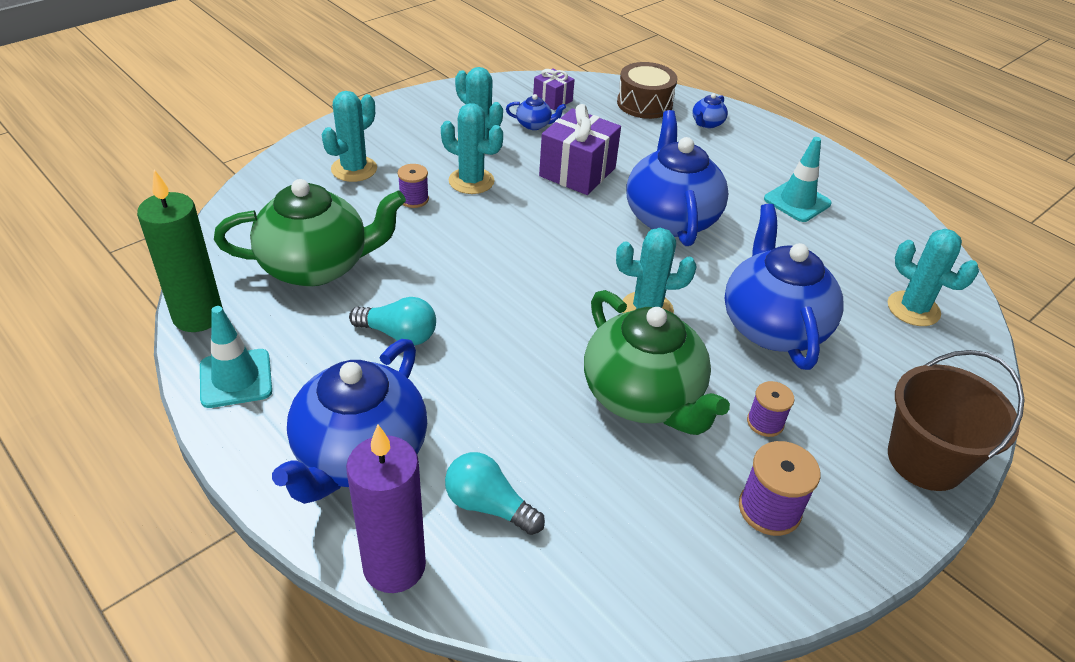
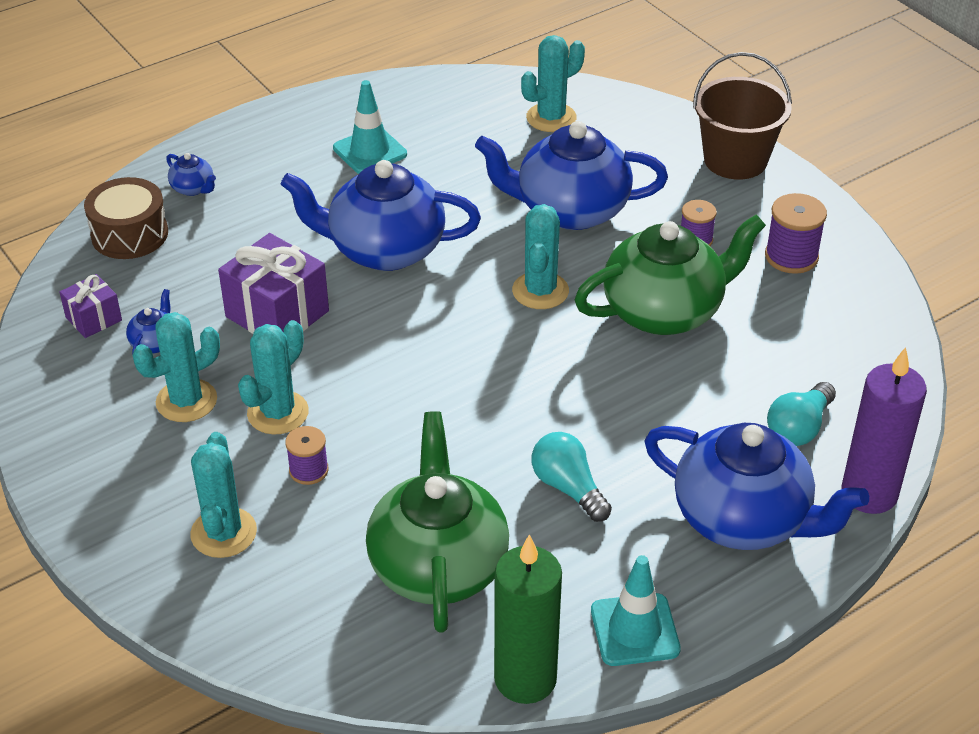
camera: 80 degrees left, 0 degrees up
(354, 169) = (223, 533): turquoise cactus -> turquoise cactus turned 45 degrees clockwise
(398, 334) = (568, 488): turquoise light bulb -> turquoise light bulb turned 60 degrees counterclockwise

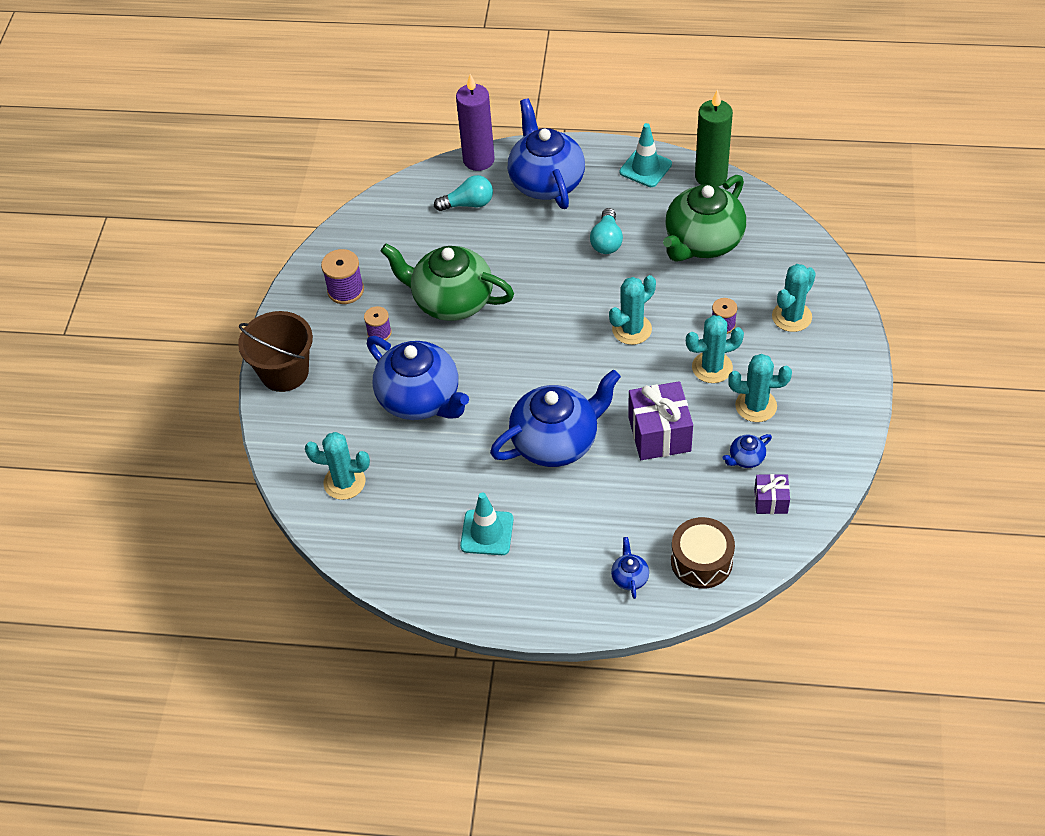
camera: 135 degrees left, 10 degrees up
(384, 250) = (556, 441): blue teapot -> blue teapot turned 75 degrees counterclockwise
(540, 291) = (500, 355): turquoise cactus -> turquoise cactus (632, 329)

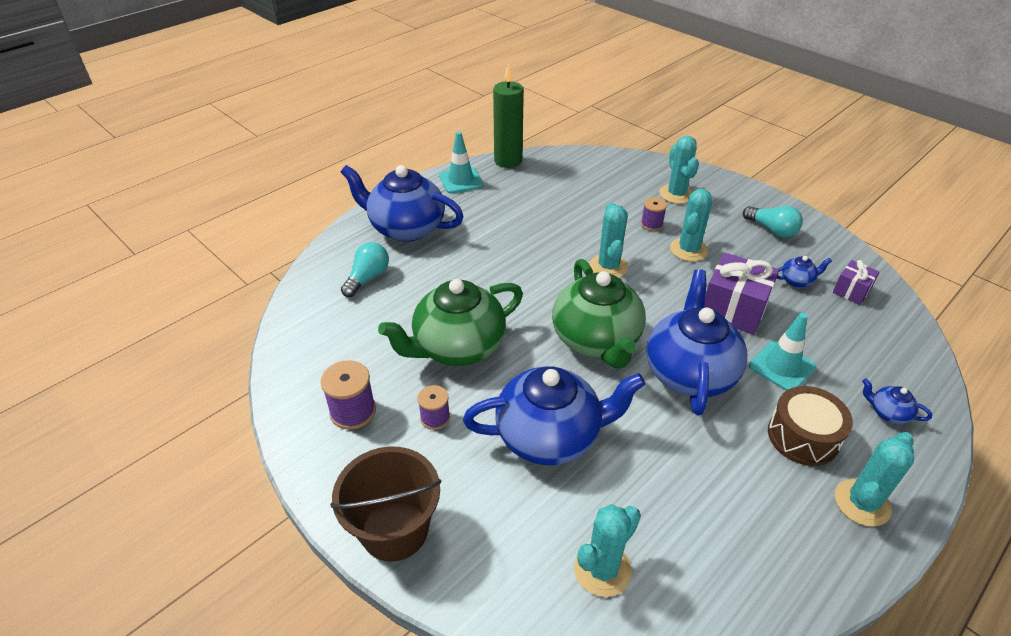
camera: 55 degrees left, 10 degrees down
(478, 160) = (332, 247): purple candle -> none
(487, 532) = (766, 484): turquoise traffic cone -> turquoise traffic cone (781, 366)
(607, 241) = (505, 232): turquoise light bulb -> turquoise light bulb (772, 230)
(701, 561) = (894, 360): brown drum -> brown drum (803, 436)
(703, 242) = (562, 193): green teapot -> green teapot (596, 340)
(746, 458) = (797, 281): blue teapot -> blue teapot turned 105 degrees counterclockwise
(756, 406) = (747, 250): turquoise cactus -> turquoise cactus (862, 503)

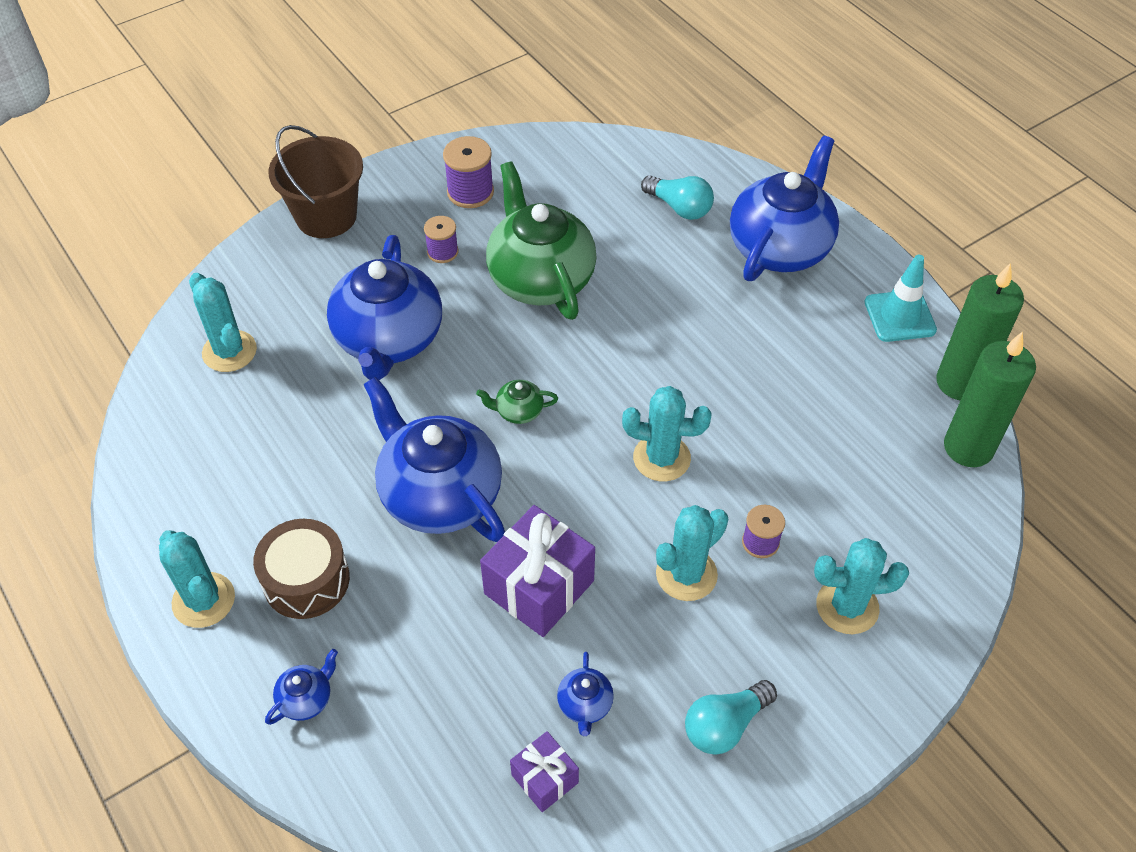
camera: 100 degrees right, 10 degrees up
(554, 158) = (968, 447): none -> green candle
(596, 340) = (518, 411): green teapot -> green teapot, size x0.41
(688, 250) = (686, 574): turquoise cactus -> turquoise cactus turned 75 degrees counterclockwise
(689, 372) = (439, 494): blue teapot -> blue teapot turned 150 degrees counterclockwise
(781, 366) = (419, 604): turquoise traffic cone -> none

